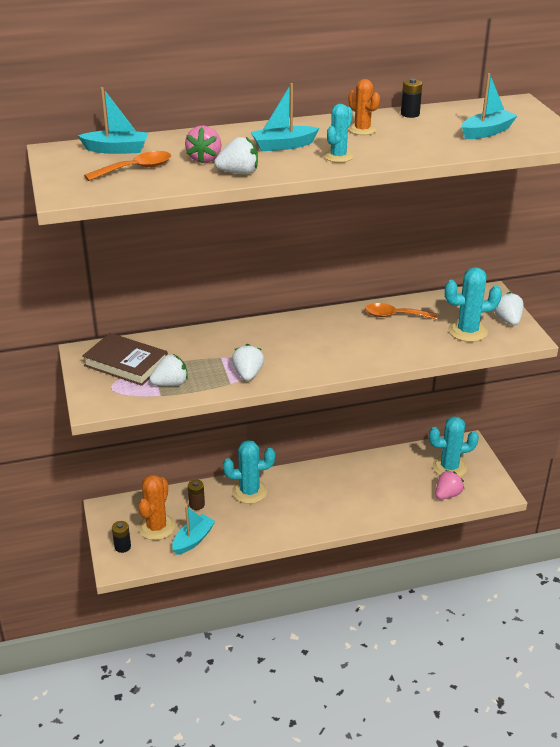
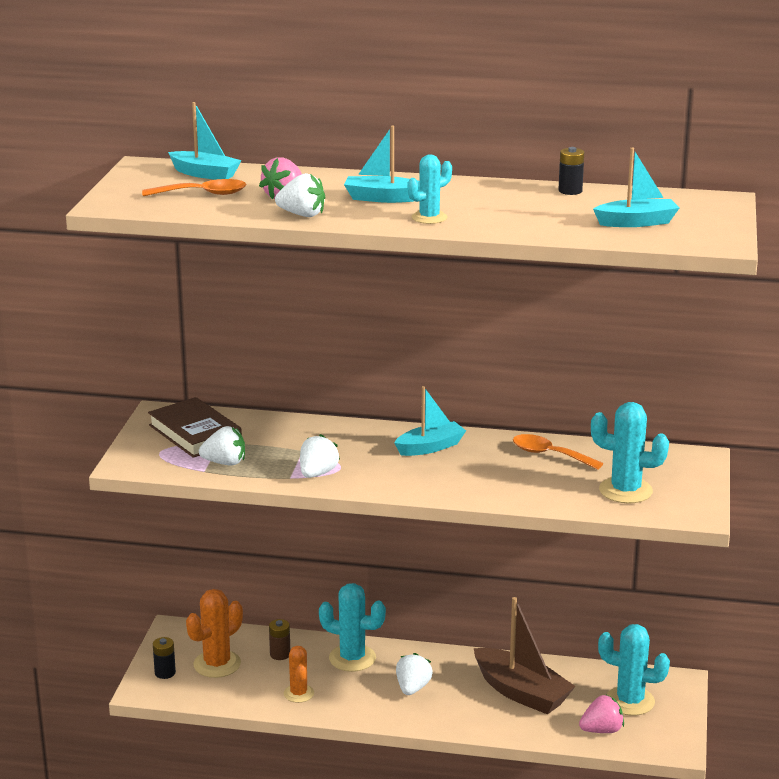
camera: 25 degrees right, 10 degrees down
(193, 540) = (248, 689): turquoise boat -> turquoise boat (430, 447)
(362, 130) = (492, 197): orange cactus -> orange cactus (298, 693)
(378, 483) = (521, 692): none -> brown boat
(507, 320) = (690, 491): white strawberry -> white strawberry (412, 688)

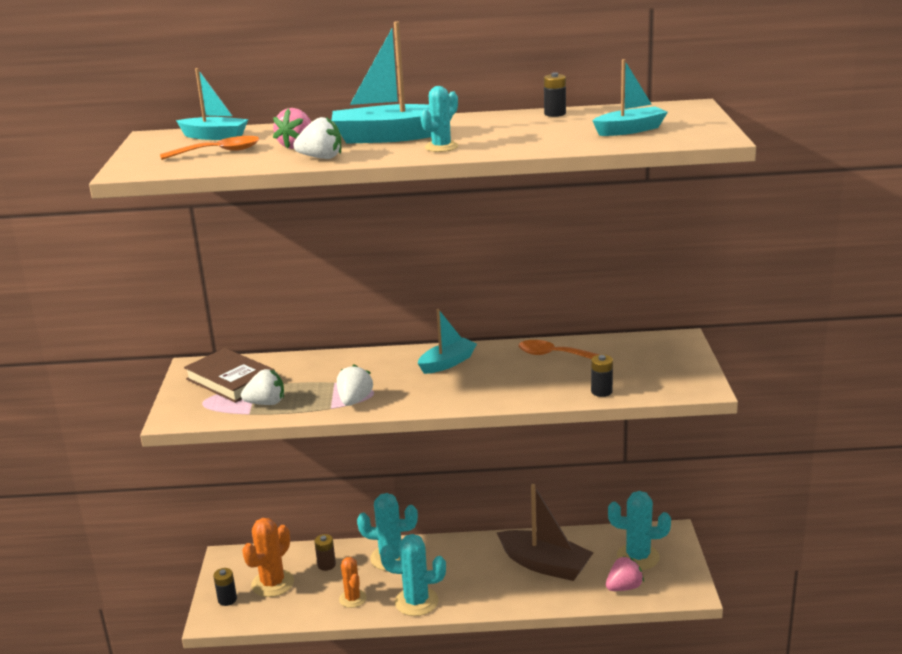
camera: 10 degrees left, 0 degrees up
(383, 198) = (390, 137): turquoise boat -> turquoise boat, size x1.60
(412, 688) = (451, 576): white strawberry -> none
(584, 502) = (601, 391): none -> black battery
(625, 491) = (632, 376): turquoise cactus -> turquoise cactus (416, 602)

